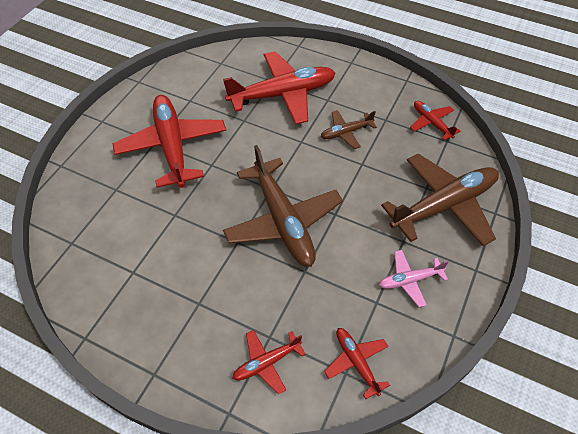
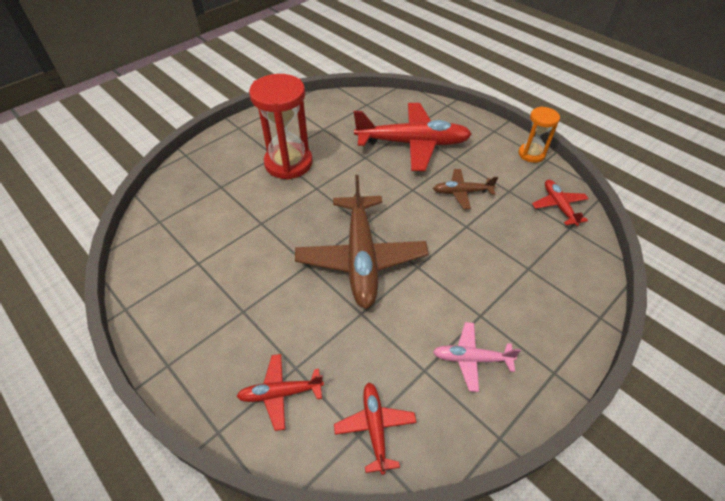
camera: 20 degrees right, 5 degrees down
(172, 146) = (288, 163): red plane -> red hourglass
(392, 78) = (531, 154): none -> orange hourglass
(443, 205) = (541, 292): brown plane -> none

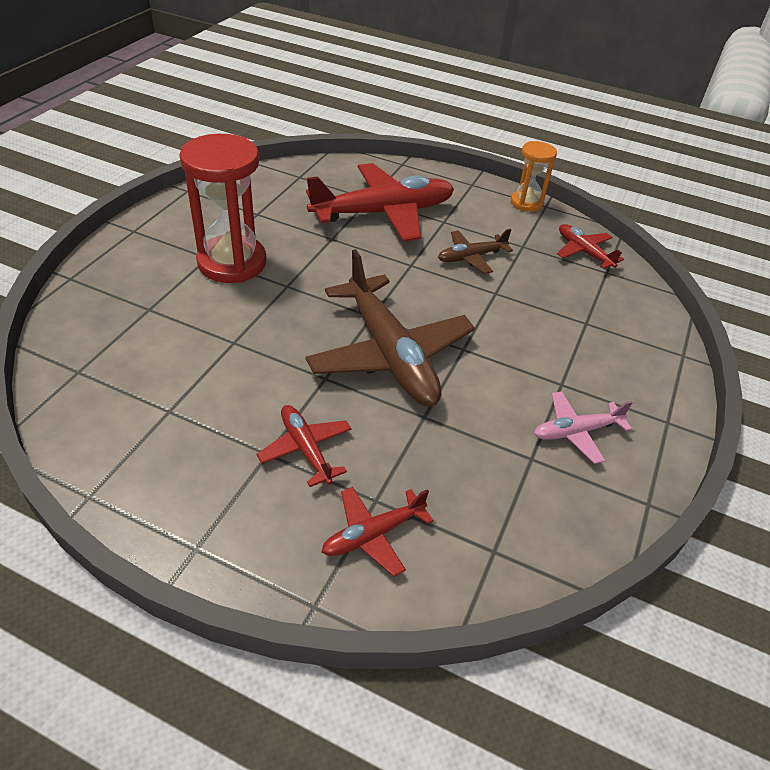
camera: 25 degrees left, 5 degrees down
(375, 428) = (509, 537): red plane -> red plane (306, 449)

